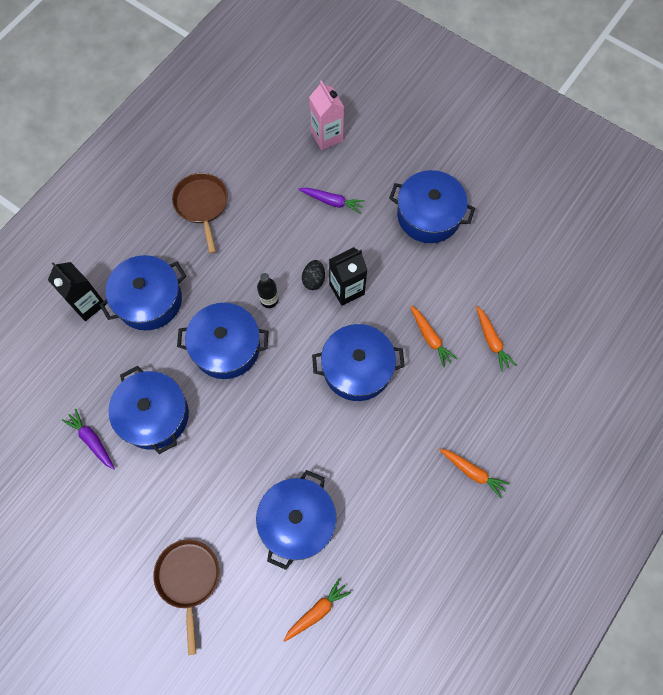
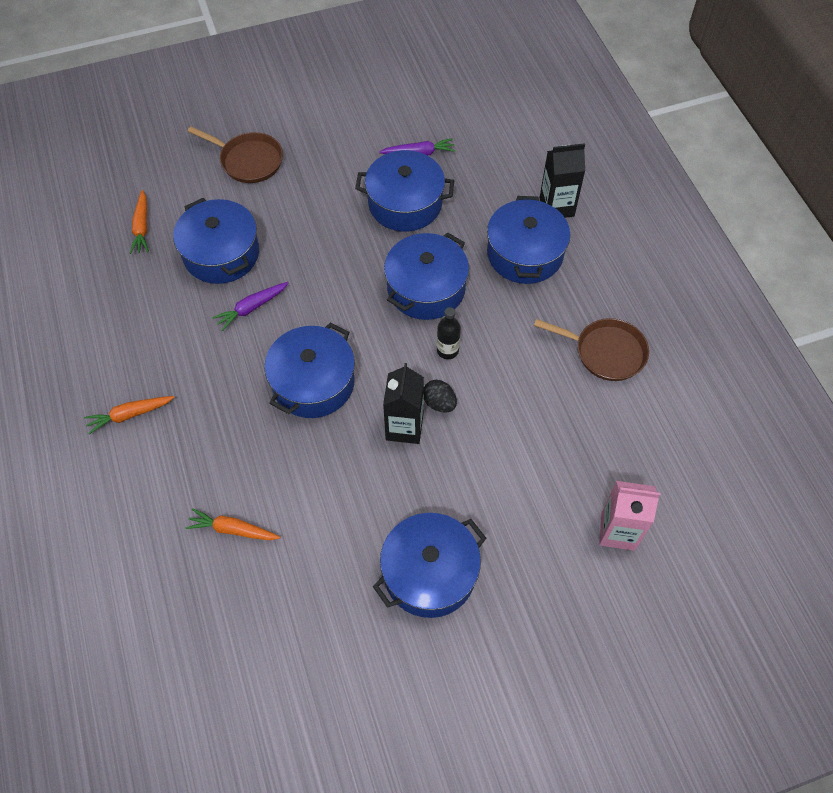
camera: 125 degrees right, 10 degrees down
(332, 202) = (522, 480): purple carrot -> purple carrot (251, 308)
(430, 338) = (287, 470): orange carrot -> none

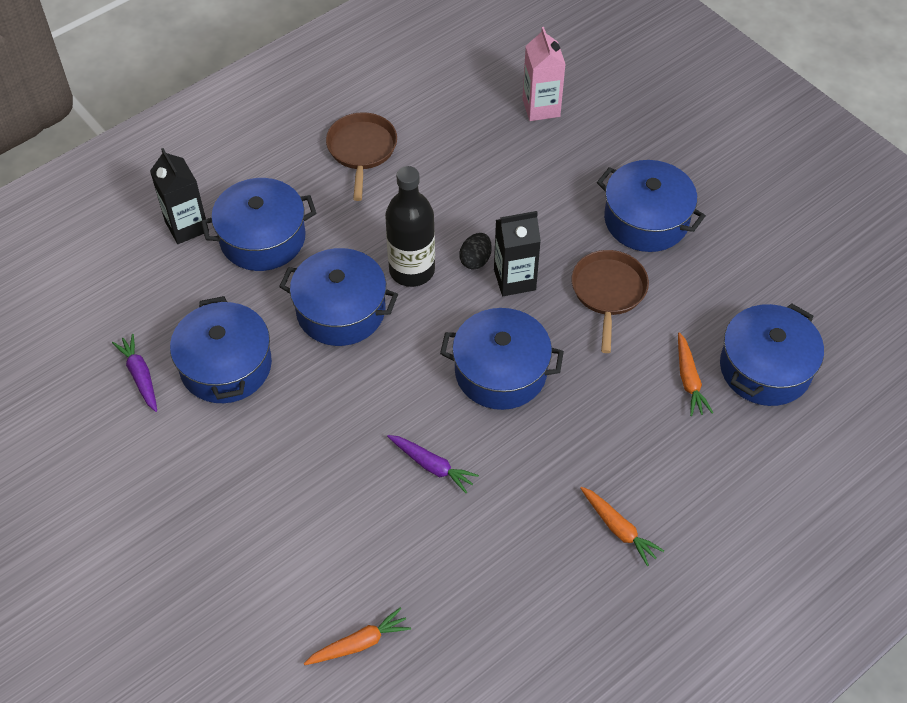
camera: 110 degrees left, 5 degrees down
(221, 254) = (367, 530): blue pot -> blue pot (765, 368)
(248, 161) = (206, 562): brown pan -> brown pan (608, 292)
(447, 350) = (412, 270): black bottle -> black bottle, size x1.91

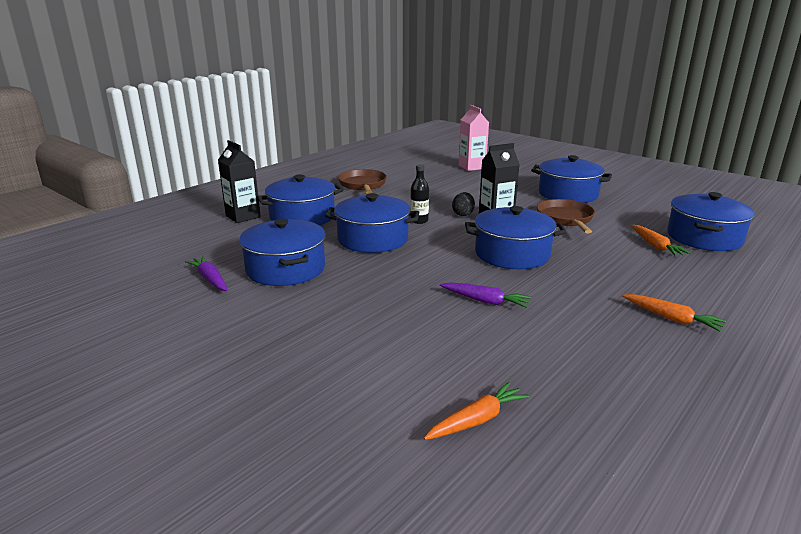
camera: 10 degrees left, 30 degrees down
(412, 270) = (419, 221): black bottle -> black bottle, size x0.52

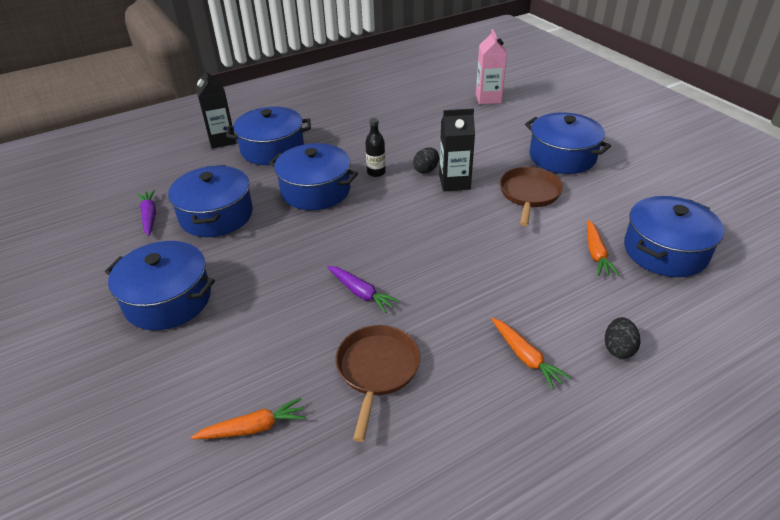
camera: 20 degrees right, 15 degrees up
(363, 185) = (357, 111): brown pan -> brown pan (377, 370)
(512, 254) = (433, 236): blue pot -> blue pot (168, 300)
(735, 300) = (618, 348): none -> black egg

